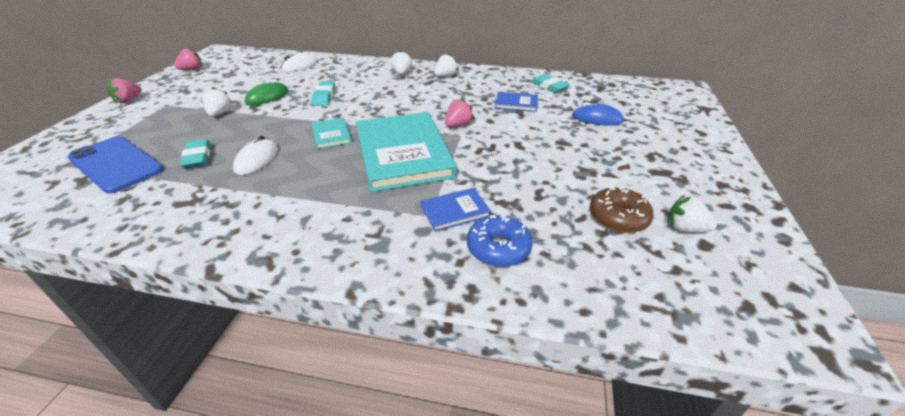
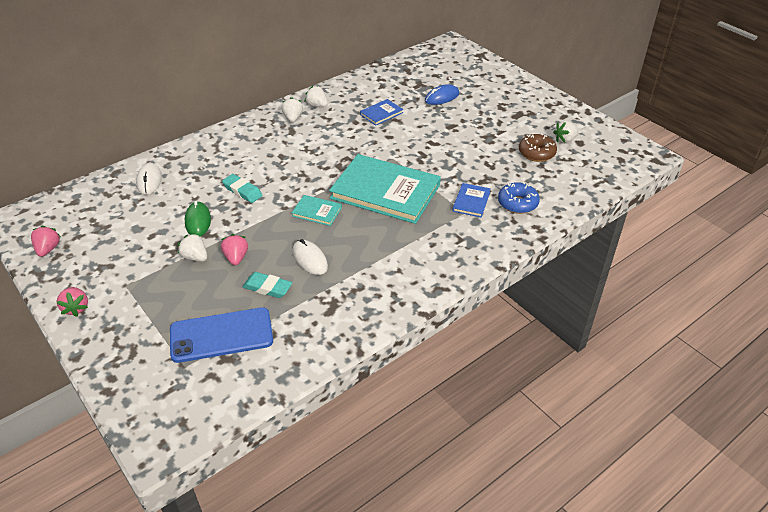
camera: 50 degrees left, 5 degrees up
(401, 73) = (255, 135): white strawberry -> white strawberry (317, 106)
(458, 125) = (378, 152): pink strawberry -> pink strawberry (236, 258)
(549, 87) = (377, 87): turquoise eraser -> none

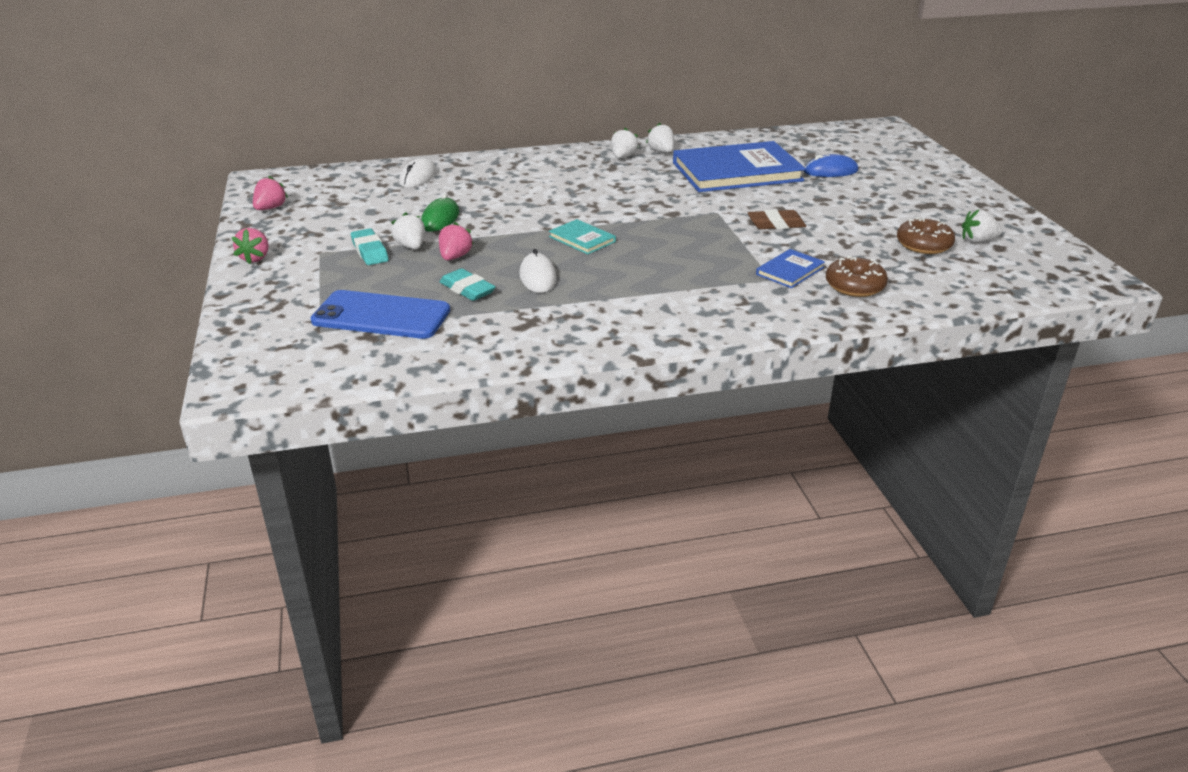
camera: 25 degrees right, 10 degrees down
(242, 191) = (511, 205): turquoise eraser -> turquoise eraser (370, 251)
(381, 113) = (737, 172): blue book -> blue book, size x2.27
(385, 191) = (682, 239): turquoise book -> none
(437, 159) = (776, 224): none -> brown eraser
(517, 203) = (854, 286): blue donut -> brown donut

